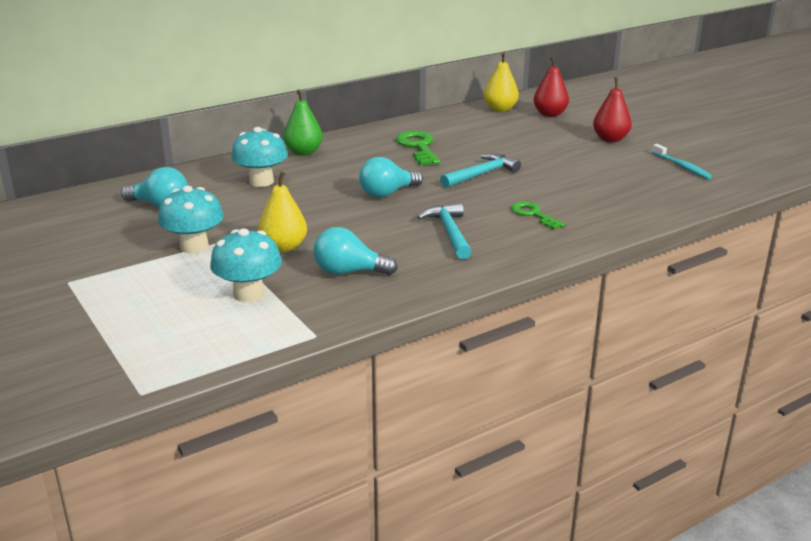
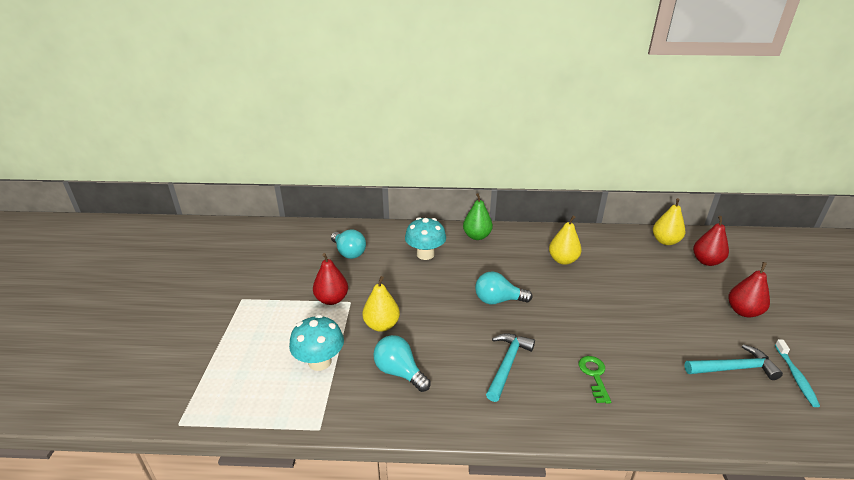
camera: 35 degrees right, 5 degrees up
(194, 247) = (332, 299): turquoise mushroom -> red pear
(418, 147) = (563, 260): green key -> yellow pear
(481, 174) = (588, 309): turquoise hammer -> turquoise hammer (733, 368)

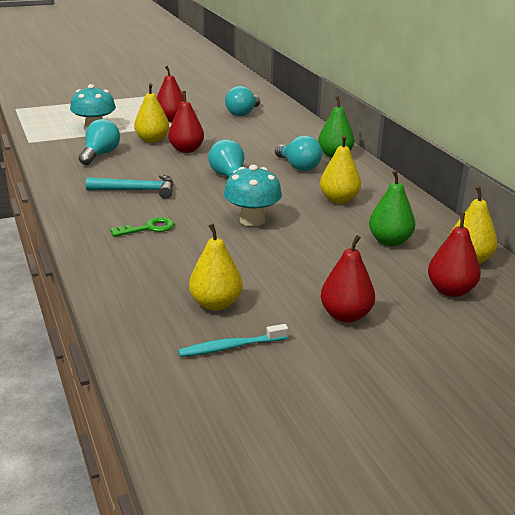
camera: 65 degrees right, 5 degrees down
(421, 309) = (186, 150): none -> red pear
(425, 254) = (273, 139): turquoise mushroom -> turquoise mushroom (252, 220)
(492, 259) = (298, 166): none -> turquoise light bulb
(636, 261) = (390, 241): none -> green pear
(733, 368) = (215, 304): turquoise hammer -> yellow pear

